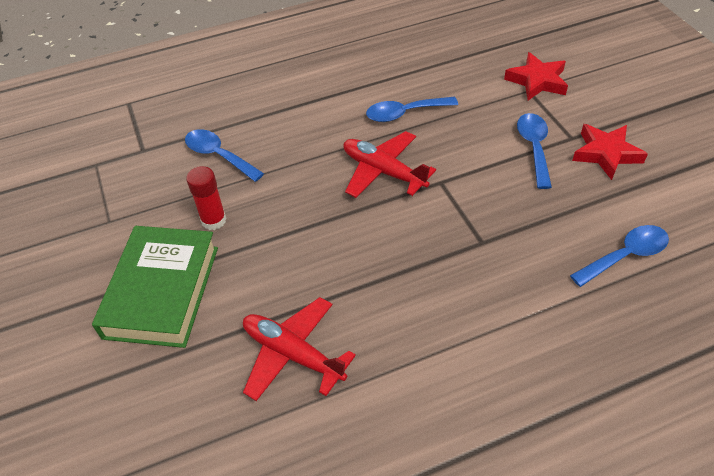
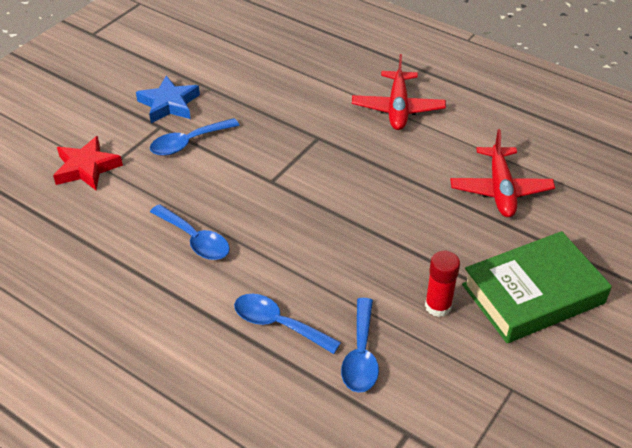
camera: 125 degrees left, 5 degrees down
(383, 171) = (286, 220): red plane -> red plane (398, 108)
(606, 154) = (169, 104): red star -> blue star
(625, 255) = (274, 72): blue spoon -> blue spoon (278, 324)

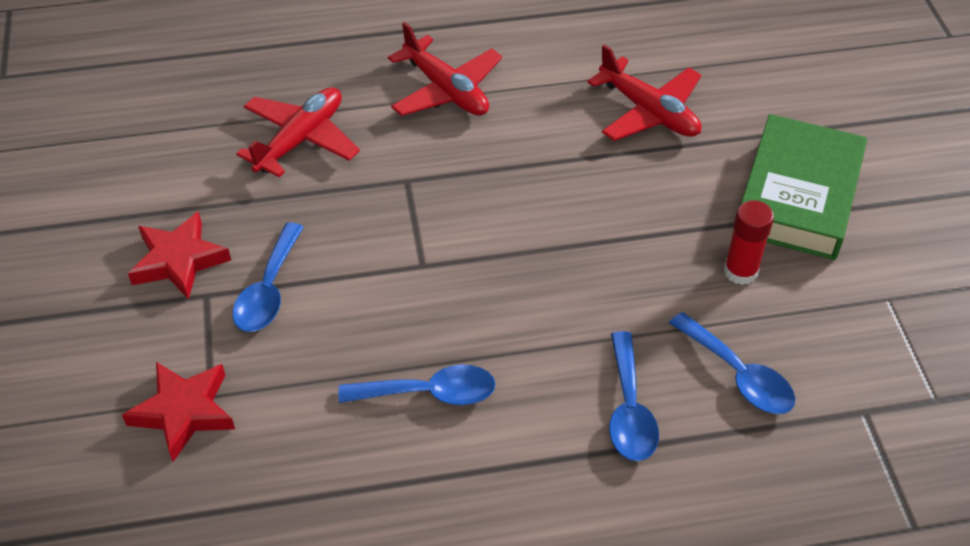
camera: 45 degrees left, 5 degrees up
(169, 104) = (179, 260): blue star -> red star
(278, 324) = (629, 410): blue spoon -> blue spoon turned 75 degrees counterclockwise
(293, 86) = (300, 140): none -> red plane

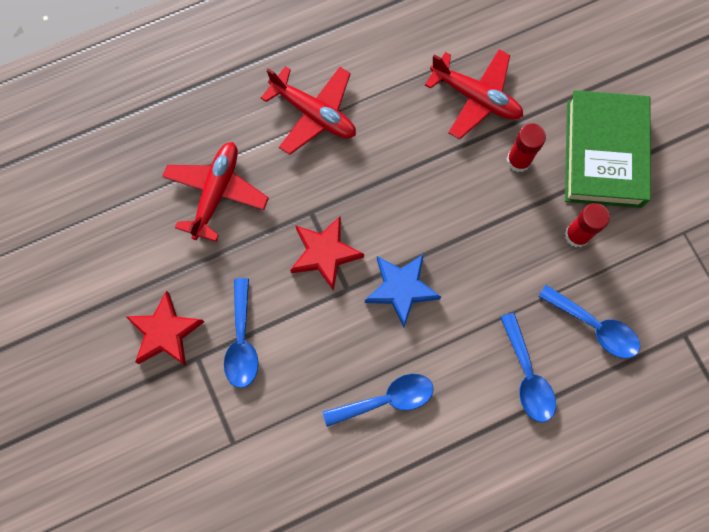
camera: 15 degrees left, 25 degrees up
(184, 412) = (219, 462): red star -> red star (325, 254)
(491, 279) = (401, 289): none -> blue star
(685, 181) = (518, 160): none -> red glue stick

